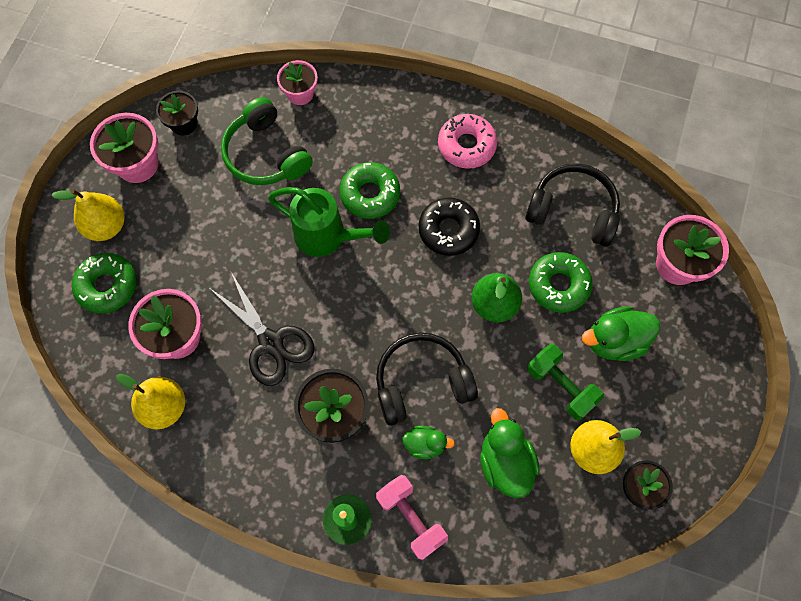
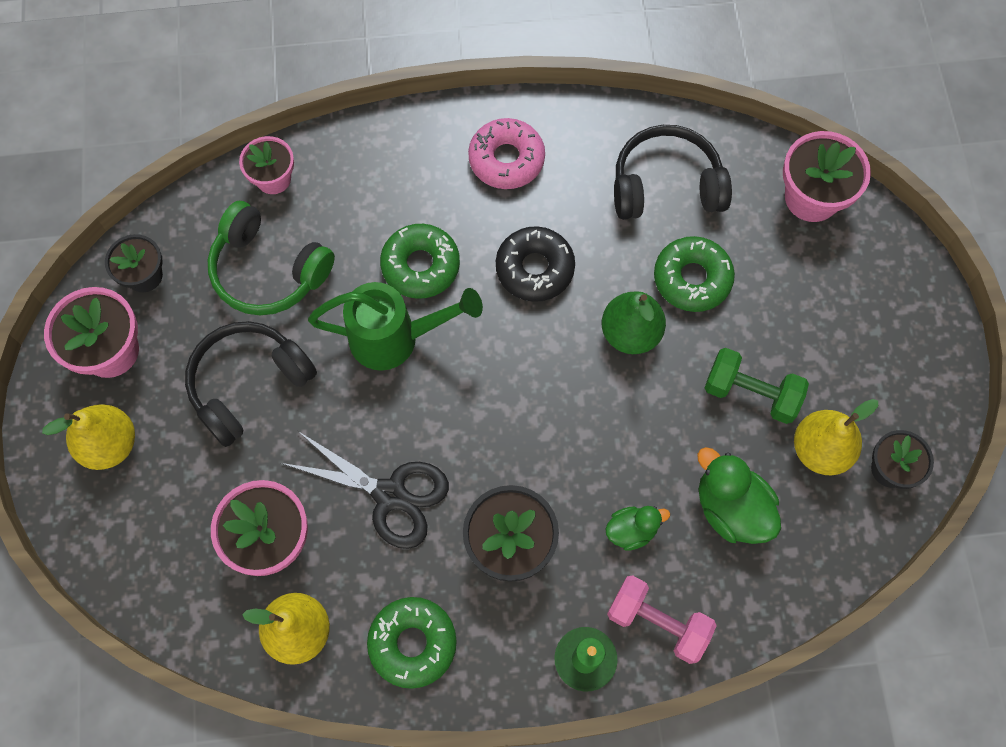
camera: 25 degrees left, 0 degrees up
(107, 286) = (150, 518): green donut -> green donut (412, 643)
(421, 382) = (592, 460): black headphones -> black headphones (249, 384)
(614, 341) = (785, 315): green duck -> none

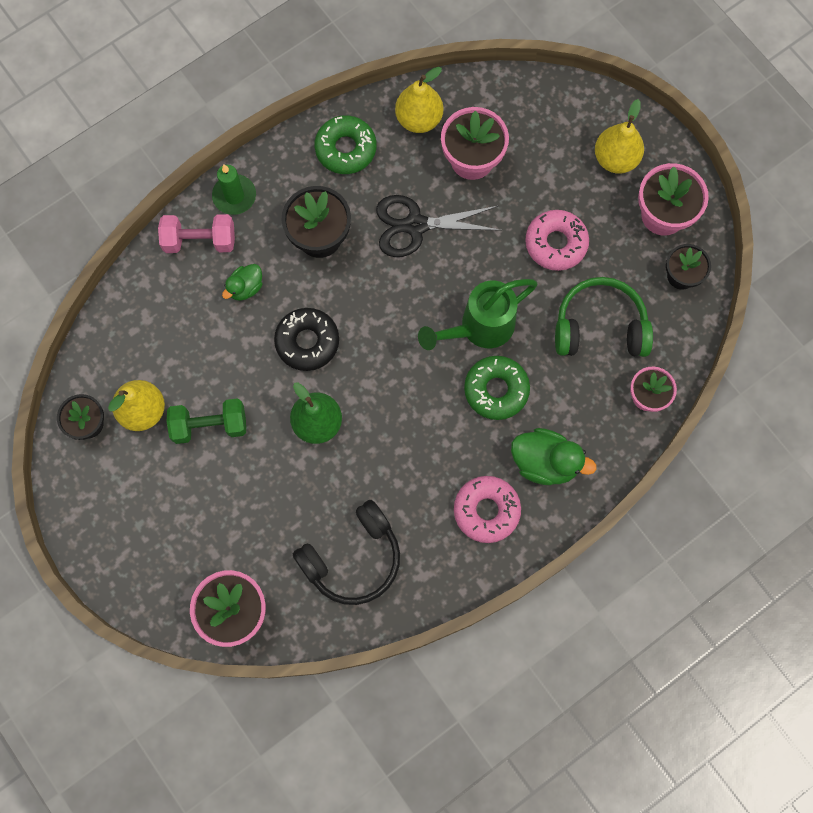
camera: 150 degrees right, 5 degrees up
(249, 384) = (556, 243): black headphones -> pink donut
(535, 268) = (413, 434): black donut -> black donut (307, 342)
(692, 279) = (294, 490): green donut -> none
(731, 508) = (186, 337): green duck -> green duck (545, 462)

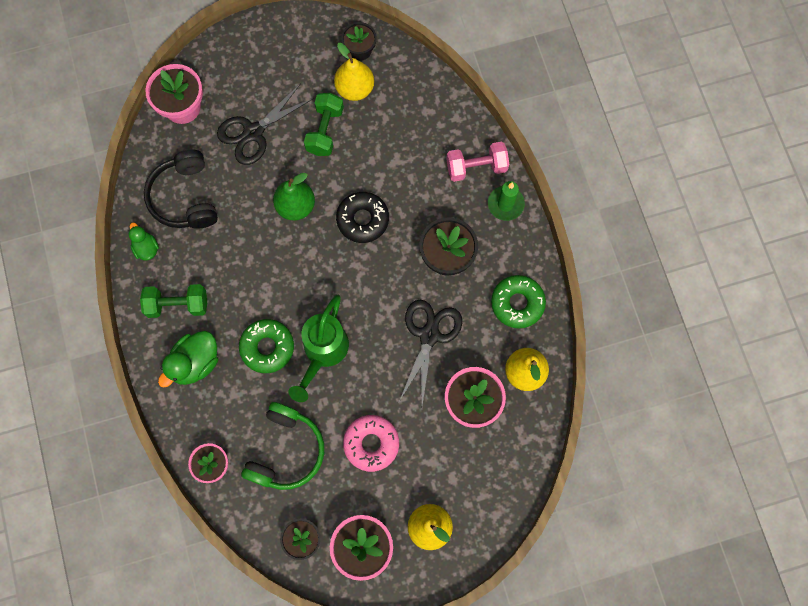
camera: 110 degrees right, 0 degrees up
(200, 241) = (476, 167): pink dumbbell -> pink dumbbell turned 60 degrees clockwise
(240, 509) = (253, 132): none -> black scissors
(245, 288) = (424, 189): green duck -> green duck (146, 248)
(479, 328) = (323, 353): green watering can -> green watering can turned 150 degrees counterclockwise
(486, 510) = (177, 305): pink donut -> green dumbbell

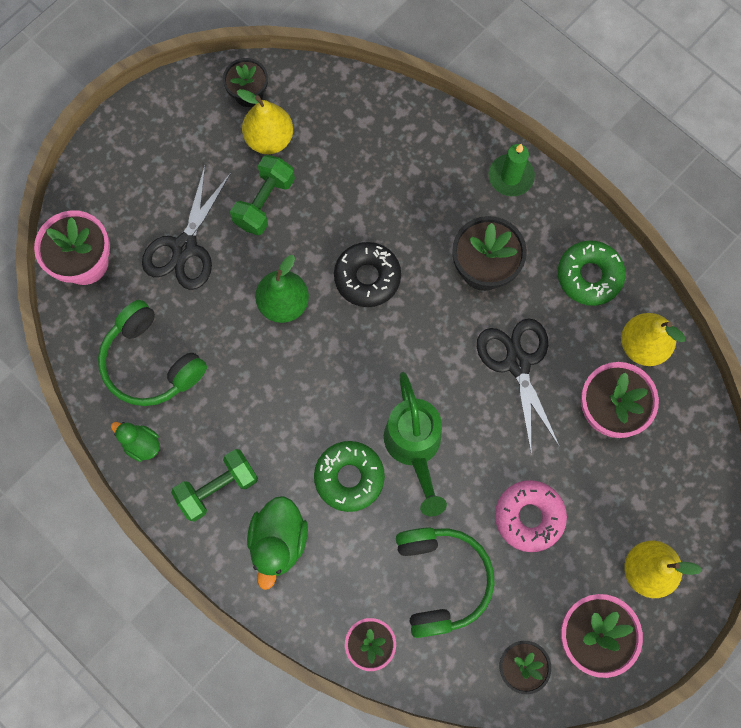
camera: 30 degrees left, 0 degrees up
(185, 197) = (151, 362): black headphones -> green headphones
(325, 130) = (264, 202): green dumbbell -> green dumbbell turned 45 degrees clockwise
(476, 167) = (455, 154): pink dumbbell -> none

